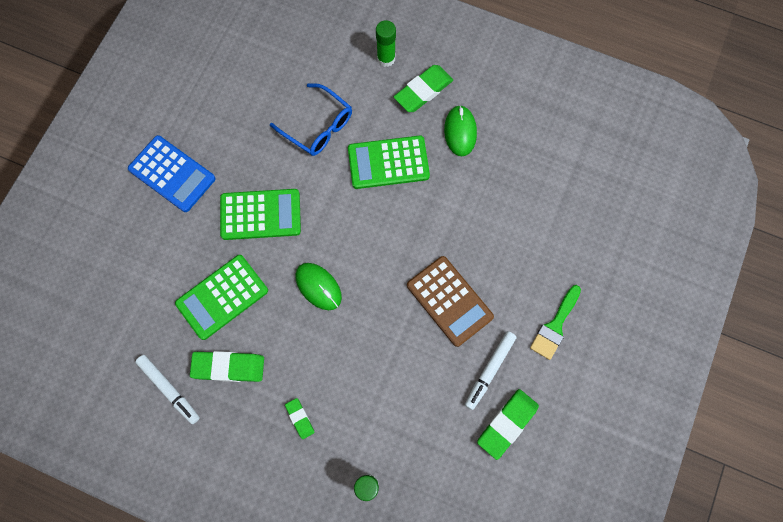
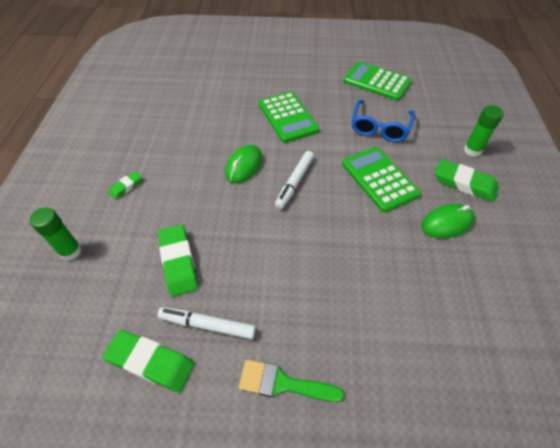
camera: 70 degrees right, 20 degrees down
(169, 389) = (135, 110): white marker -> white marker (294, 182)
(172, 174) = (294, 69): blue calculator -> none
(222, 297) = (214, 116): green calculator -> green calculator (377, 82)
(228, 367) = (160, 134): green eraser -> green eraser (179, 262)
(449, 301) = (269, 265): brown calculator -> none

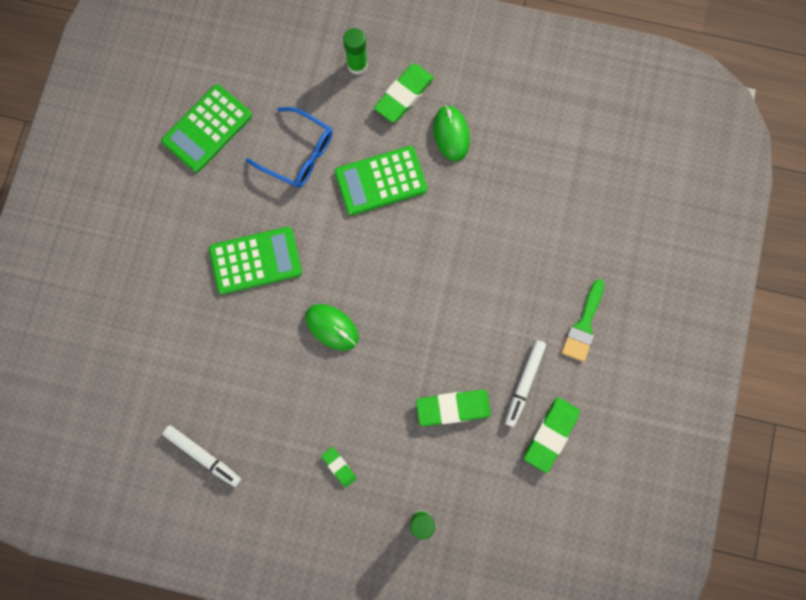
camera: 80 degrees left, 25 degrees up
(294, 182) = (369, 274): white marker -> white marker (203, 456)

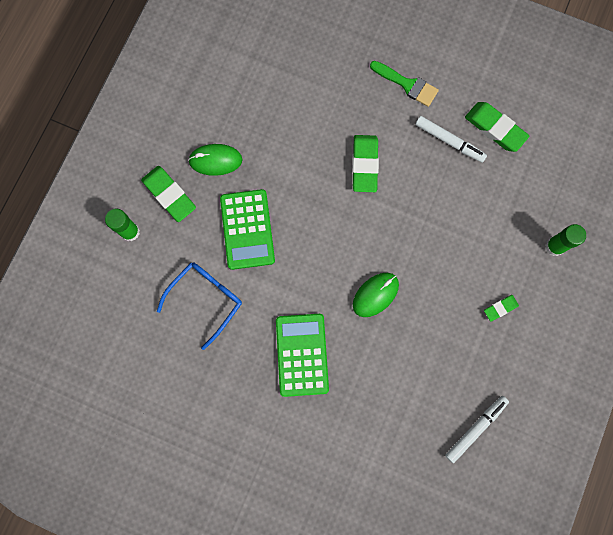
camera: 80 degrees left, 0 degrees up
(207, 128) = (163, 383): green calculator -> none
(453, 408) = (462, 203): green eraser -> green eraser (364, 165)

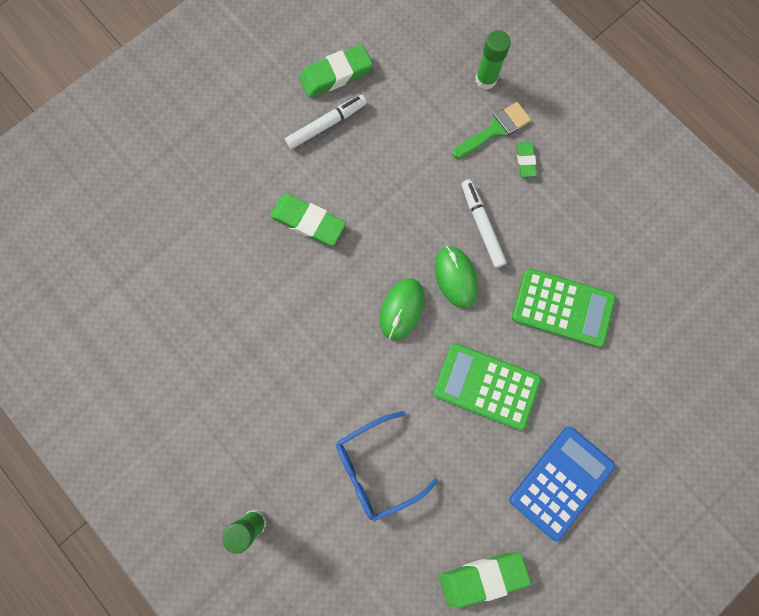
camera: 65 degrees left, 0 degrees up
(169, 195) = (233, 455): green eraser -> green eraser (483, 577)
(205, 300) = (377, 467): blue glasses -> blue glasses turned 90 degrees counterclockwise
(215, 160) = (219, 382): green mouse -> green mouse (402, 309)
(247, 229) = (318, 382): green calculator -> green calculator (562, 307)
(255, 442) = (561, 482): none -> blue calculator
(407, 84) = (242, 136): green brush -> green brush (495, 130)
(475, 428) = (637, 243): white marker -> white marker (481, 225)

